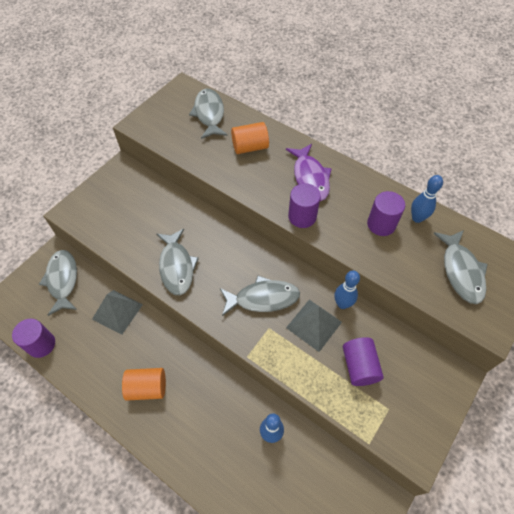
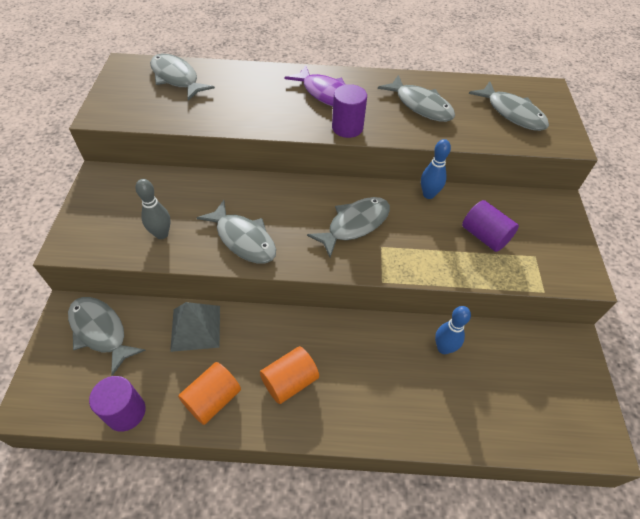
camera: 35 degrees left, 5 degrees down
(128, 234) = (161, 234): none -> grey bowling pin
(250, 147) = (245, 91): orange cylinder -> orange cylinder (212, 399)
(314, 325) = (419, 223): grey pyramid -> none
(381, 224) = (420, 105): purple cylinder -> grey fish
(417, 218) = (445, 89): blue bowling pin -> none

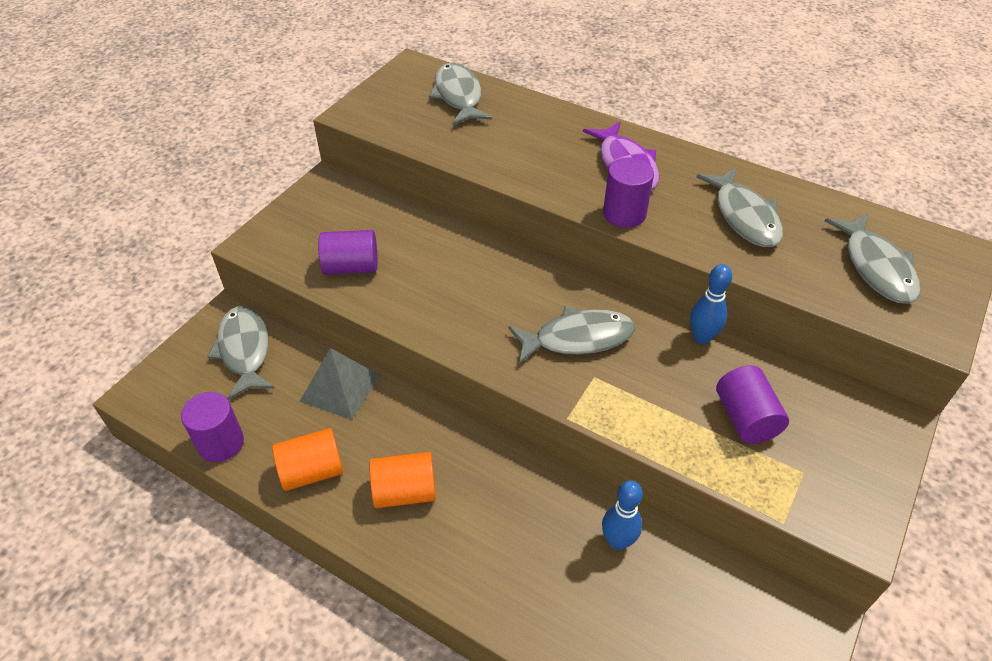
camera: 30 degrees right, 5 degrees down
(161, 234) = (351, 267): grey bowling pin -> purple cylinder
(243, 239) = (435, 305): grey fish -> none

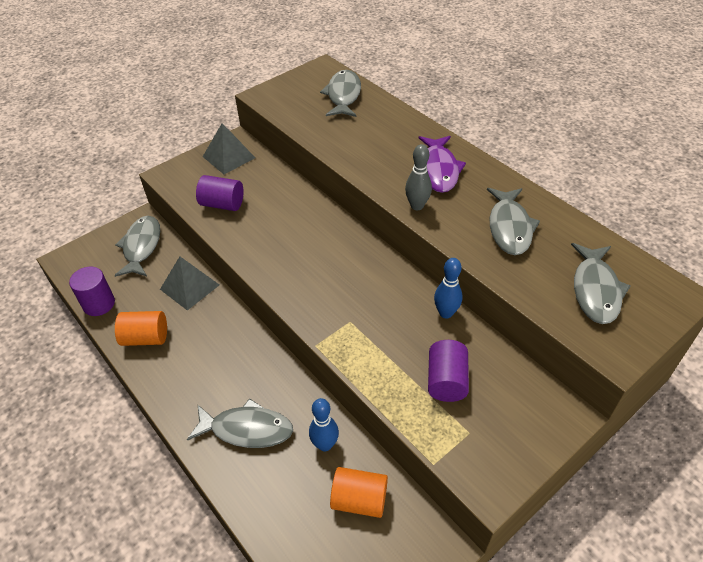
camera: 20 degrees right, 0 degrees up
(328, 204) = (229, 157): none -> grey pyramid
(405, 492) = (198, 368): orange cylinder -> orange cylinder (359, 499)
(577, 338) = (352, 291): grey fish -> grey fish (247, 429)
(624, 214) = (417, 206): purple cylinder -> grey bowling pin

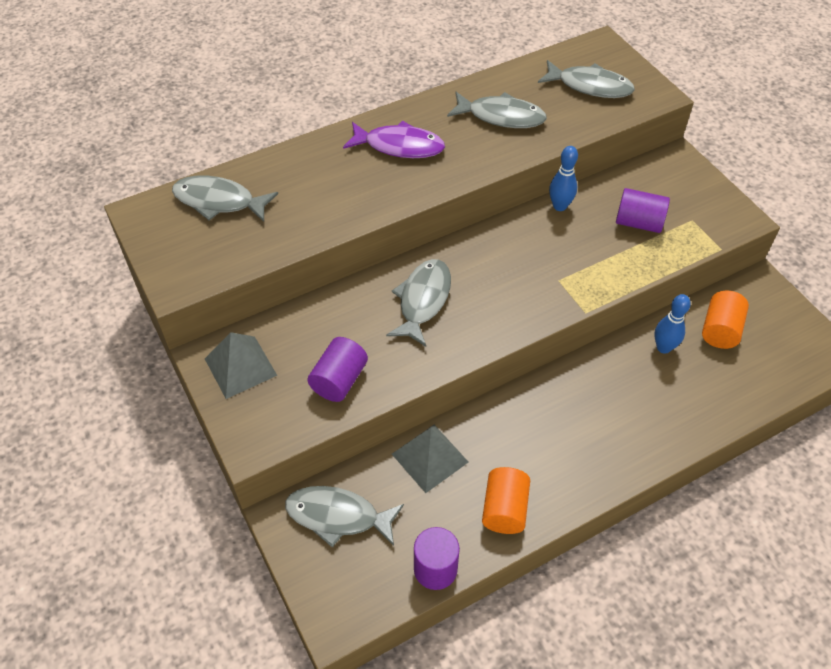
camera: 80 degrees left, 5 degrees up
(247, 429) = (642, 411): grey fish -> grey fish (423, 300)
(417, 206) = (452, 174): grey bowling pin -> none

